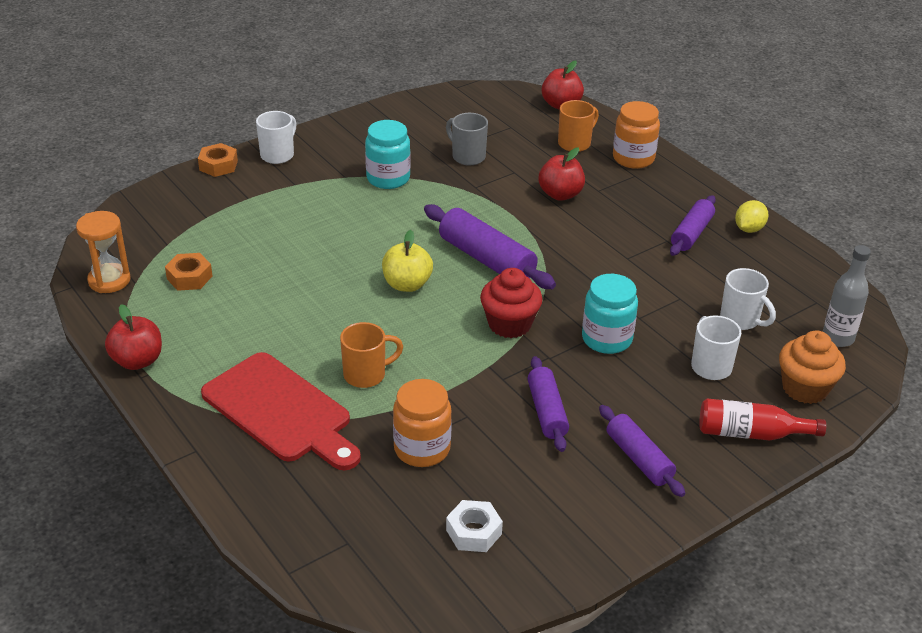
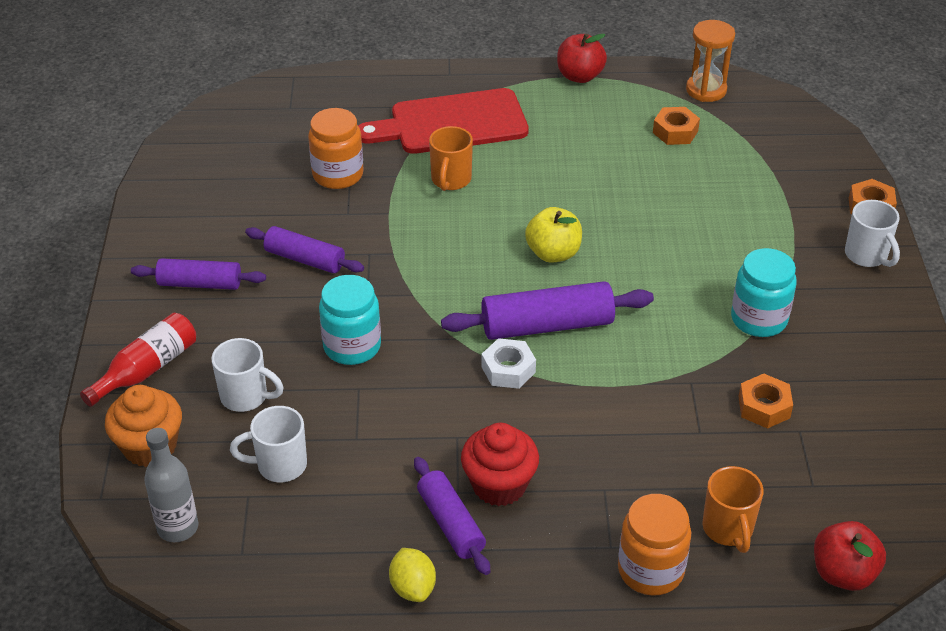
camera: 125 degrees right, 5 degrees up
(467, 156) = (764, 407): grey mug -> orange nut
(473, 532) = (233, 164): white nut -> white nut (508, 369)
(509, 324) = (434, 292): red cupcake -> red cupcake (499, 485)
(560, 194) = (621, 448): red apple -> none

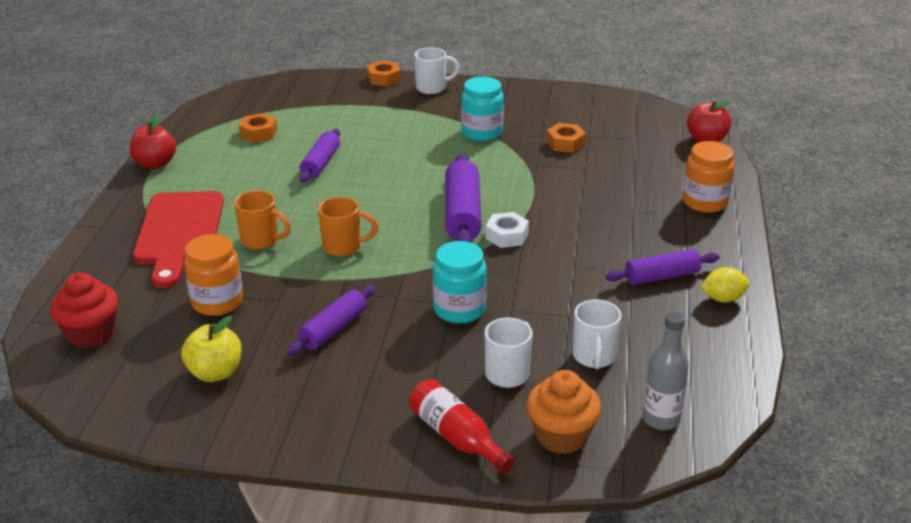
camera: 80 degrees left, 10 degrees down
(200, 284) = (342, 398): purple rolling pin -> purple rolling pin (321, 163)
(499, 485) = (625, 252): red cupcake -> red cupcake (91, 334)
(553, 253) = (380, 202): yellow apple -> yellow apple (215, 373)
(706, 90) = (214, 114): orange hourglass -> none
(728, 529) = (671, 171): orange mug -> orange mug (343, 247)

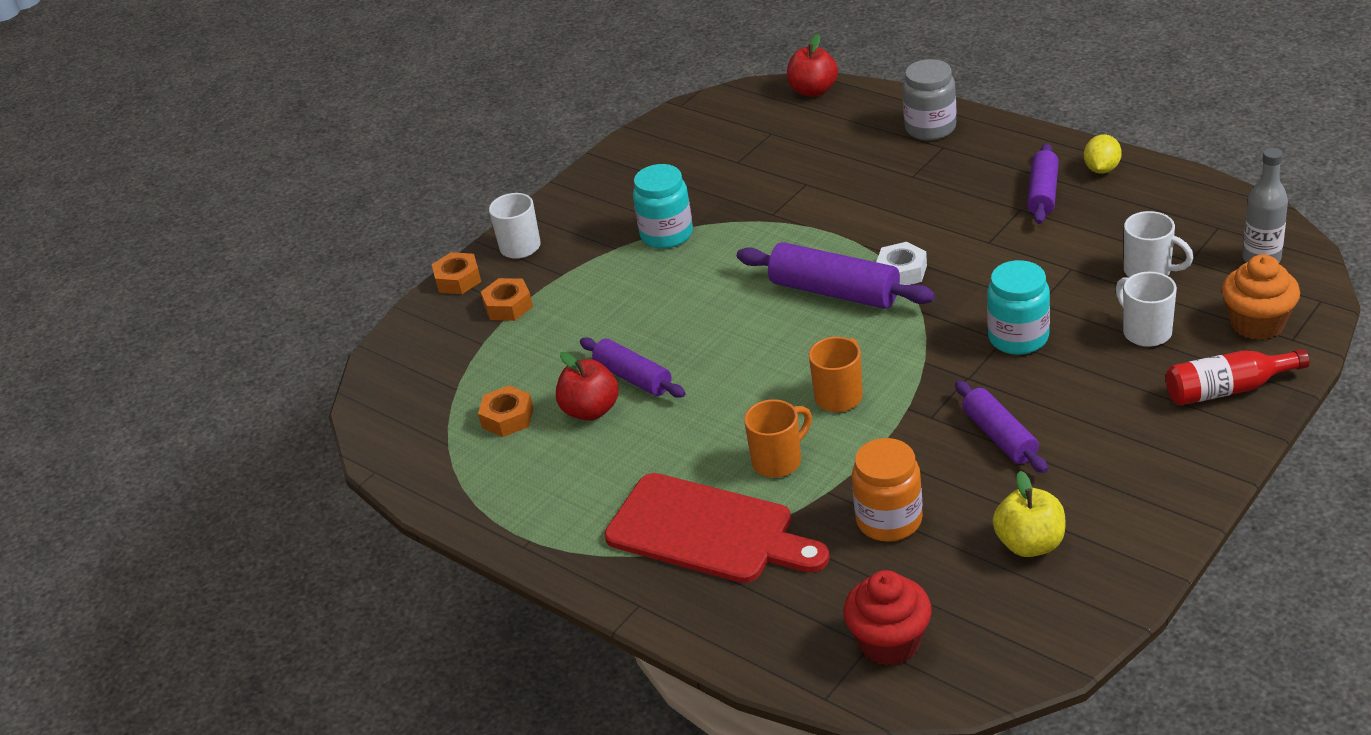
camera: 55 degrees left, 5 degrees up
(155, 164) = (508, 529): red apple -> red apple (591, 410)
(565, 143) = (742, 182): orange nut -> orange nut (508, 306)
(704, 202) = (930, 128): orange jar -> grey jar

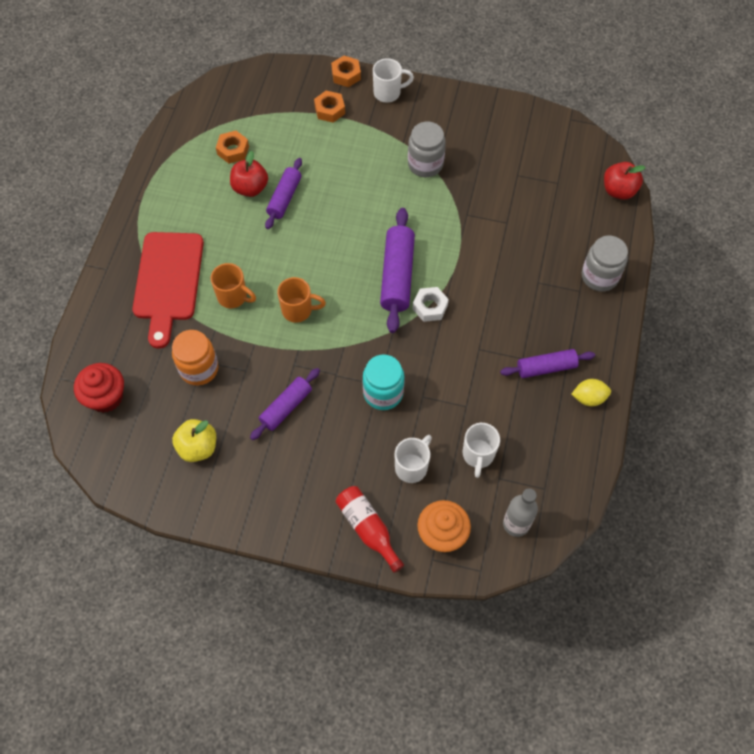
camera: 60 degrees right, 25 degrees up
(666, 234) = (425, 164): turquoise jar -> grey jar

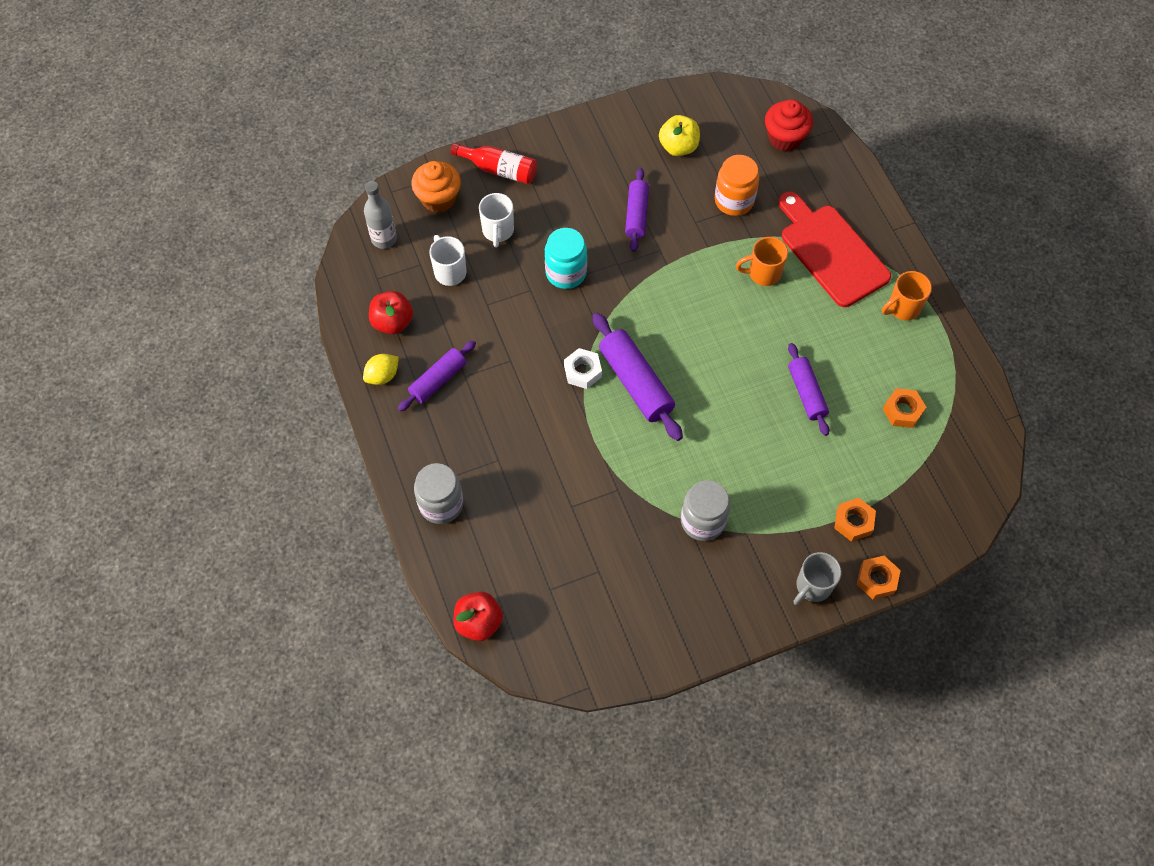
camera: 145 degrees right, 0 degrees up
(250, 188) = (847, 382): red apple -> red apple (392, 322)
(298, 310) = (697, 296): orange mug -> orange mug (902, 308)
(388, 93) = (812, 587): white mug -> grey mug

